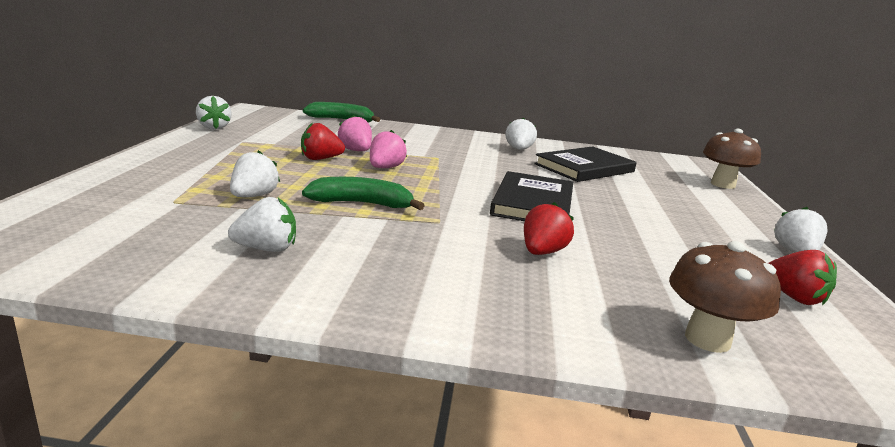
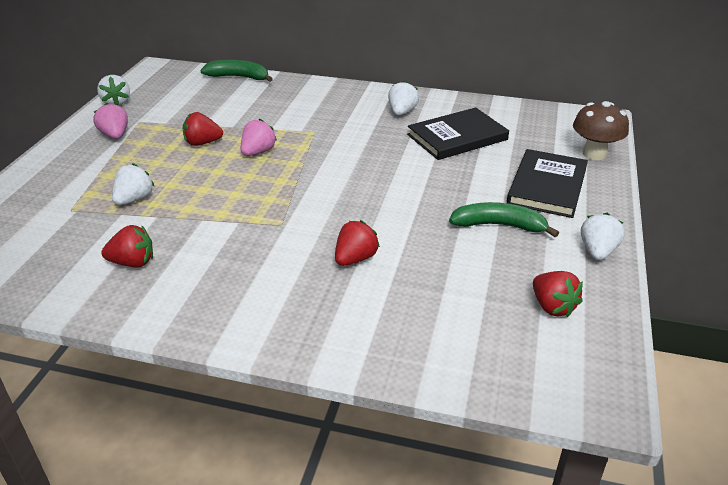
camera: 10 degrees right, 15 degrees up
(266, 249) = (133, 262): white strawberry -> red strawberry
(356, 151) = (238, 128): pink strawberry -> pink strawberry (115, 135)
(362, 204) = (222, 204): green banana -> green banana (499, 225)
(532, 203) = (377, 195): black book -> black book (547, 186)
(707, 339) = (442, 351): brown mushroom -> none

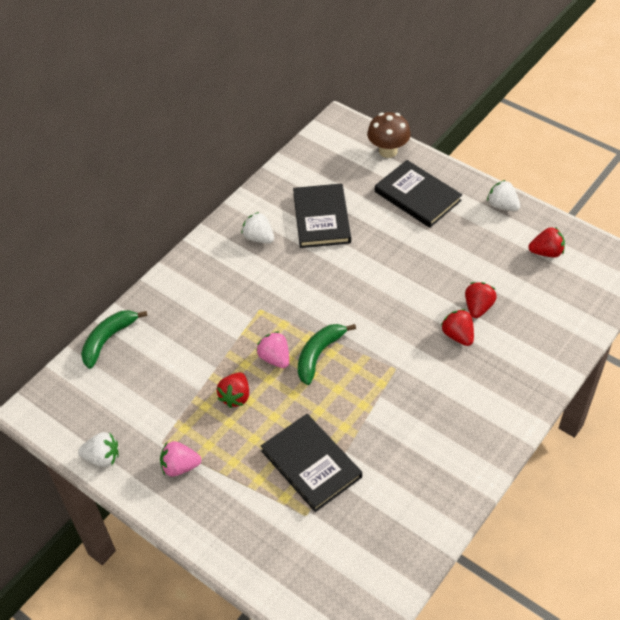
camera: 65 degrees left, 15 degrees up
(133, 262) = (406, 476): red strawberry -> red strawberry (478, 307)
(134, 199) = (311, 464): white strawberry -> black book
(499, 225) = (453, 242): green banana -> green banana (319, 355)

